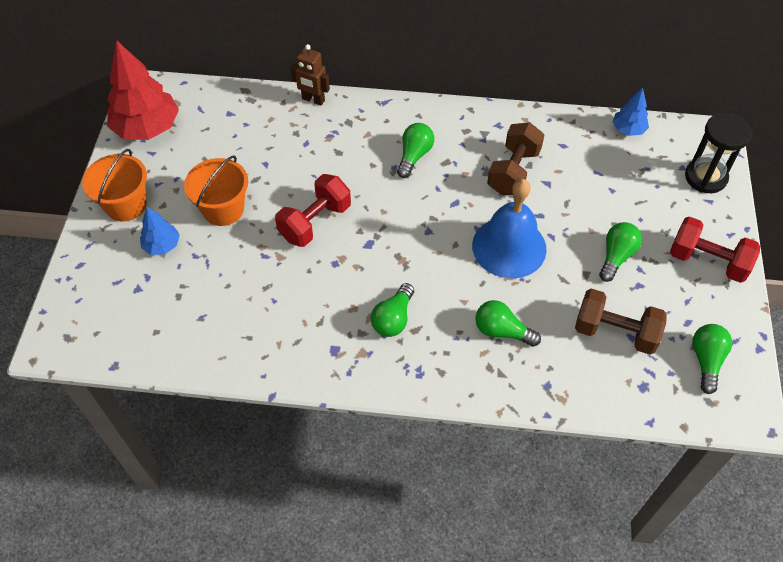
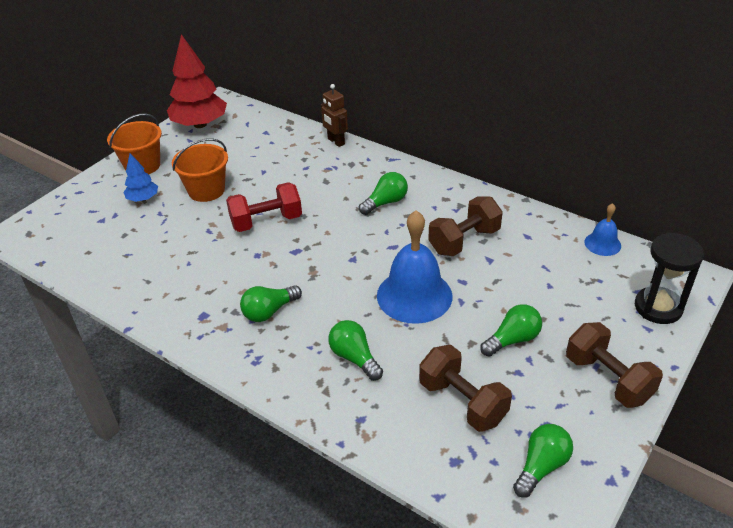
camera: 30 degrees right, 15 degrees down
(628, 129) = (602, 244): blue tree -> blue bell
(707, 261) = (608, 379): red dumbbell -> brown dumbbell

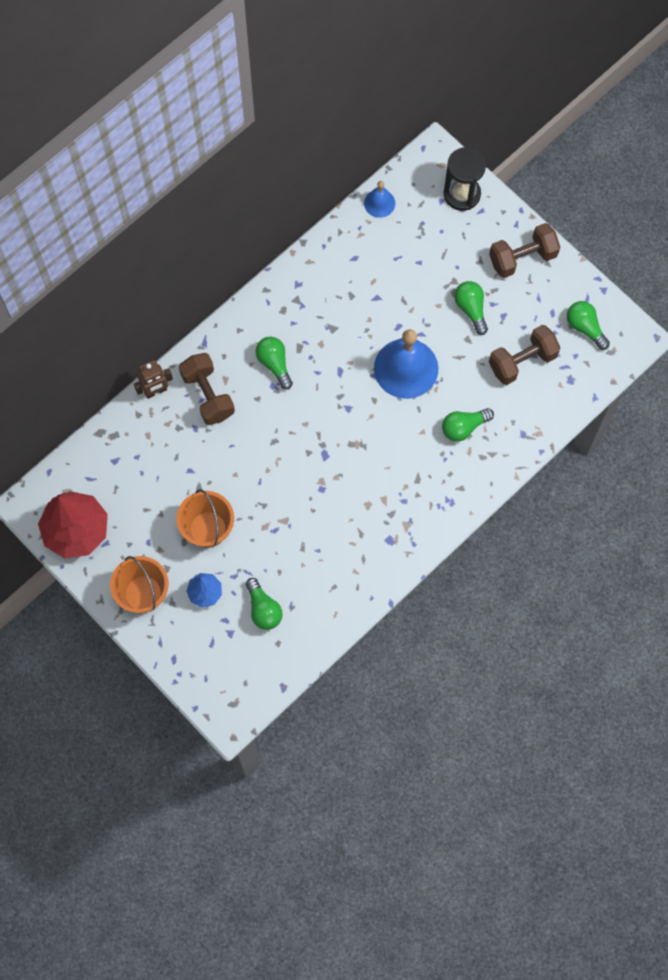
camera: 80 degrees left, 30 degrees up
(266, 221) = (275, 476): red dumbbell -> none
(269, 311) = (397, 486): green light bulb -> green light bulb (263, 609)
(464, 241) = (347, 311): brown dumbbell -> brown dumbbell (208, 395)

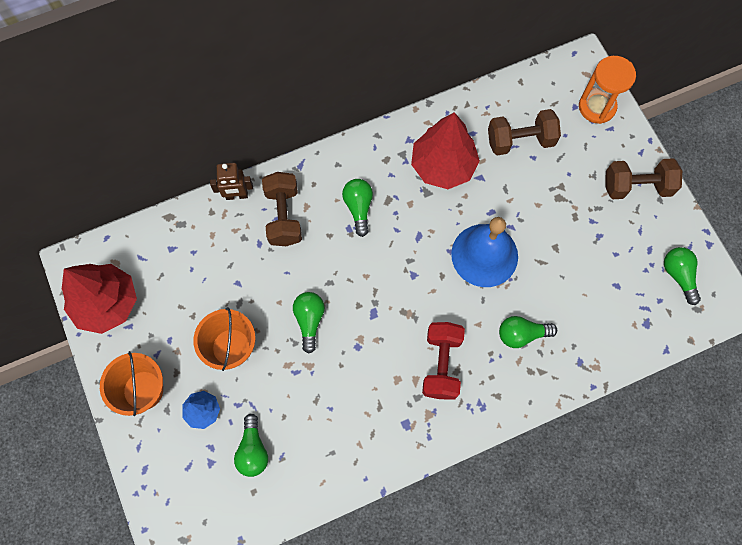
camera: 20 degrees right, 0 degrees up
(338, 298) = (443, 166): none -> red tree
(379, 203) = (514, 90): blue bell -> none
(402, 478) = (441, 364): none -> red dumbbell
(462, 194) = (597, 107): black hourglass -> orange hourglass
(471, 309) = (569, 219): green light bulb -> green light bulb (309, 320)
(522, 361) = (603, 288): brown dumbbell -> brown dumbbell (520, 140)

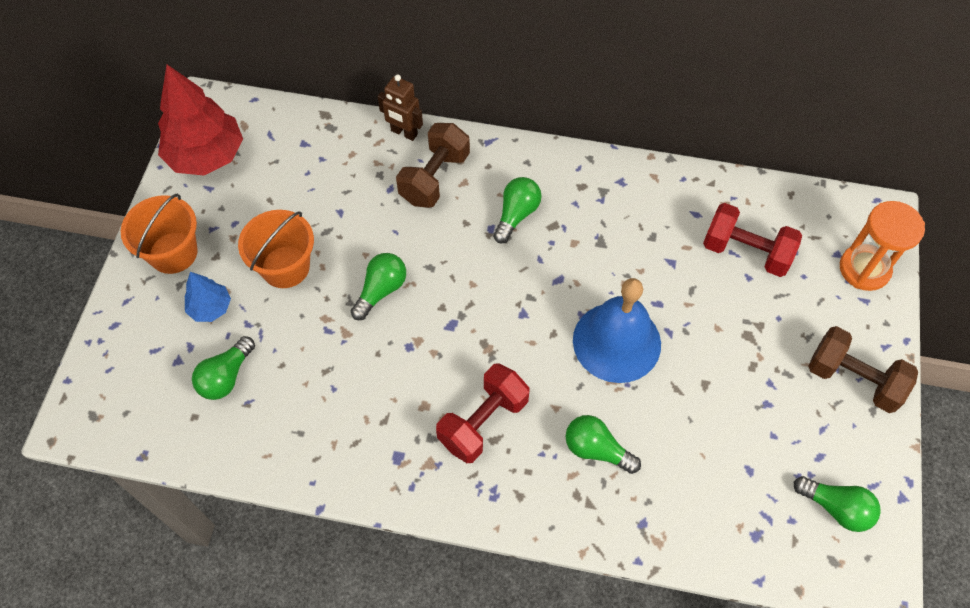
camera: 35 degrees right, 10 degrees down
(443, 166) = (638, 227): red tree -> none
(520, 140) = (746, 252): brown dumbbell -> red dumbbell
(678, 275) = (836, 508): green light bulb -> green light bulb turned 105 degrees clockwise

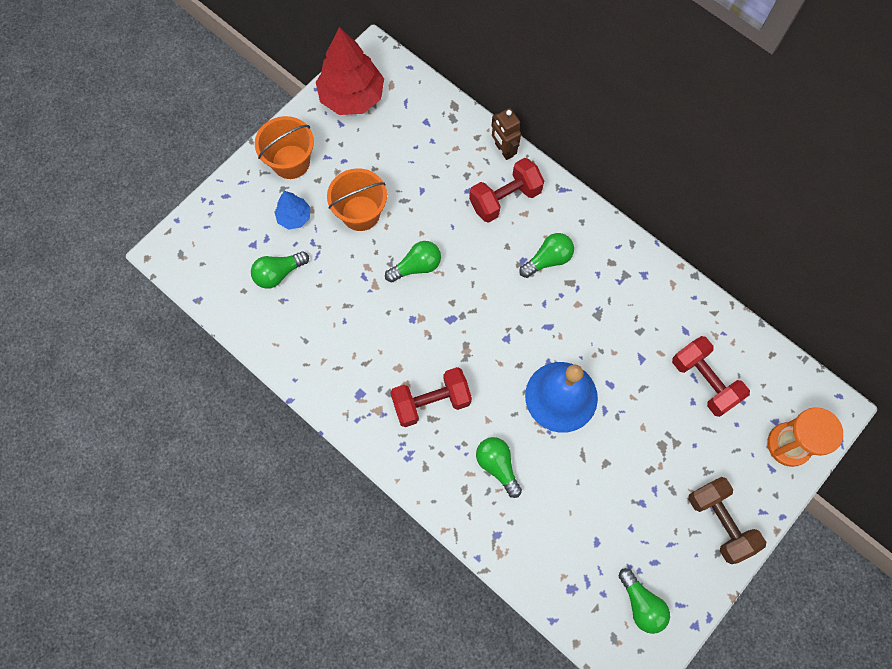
camera: 30 degrees right, 10 degrees up
(434, 178) = (505, 199): brown dumbbell -> red dumbbell

